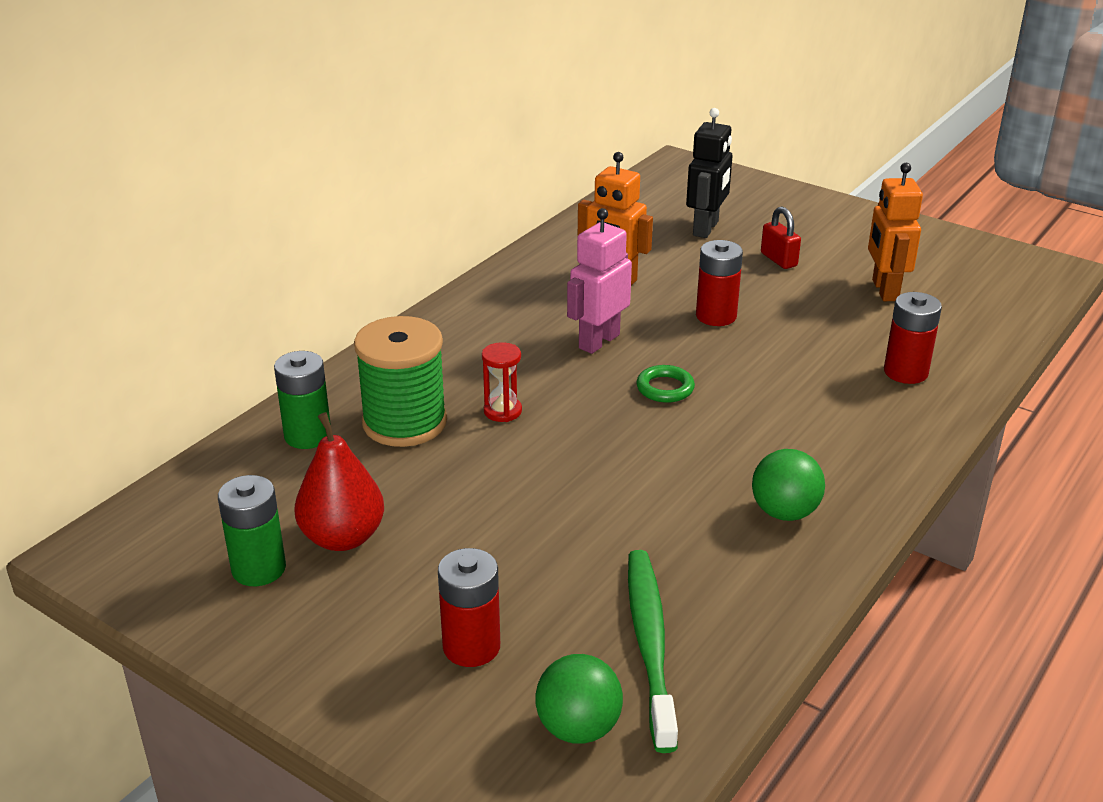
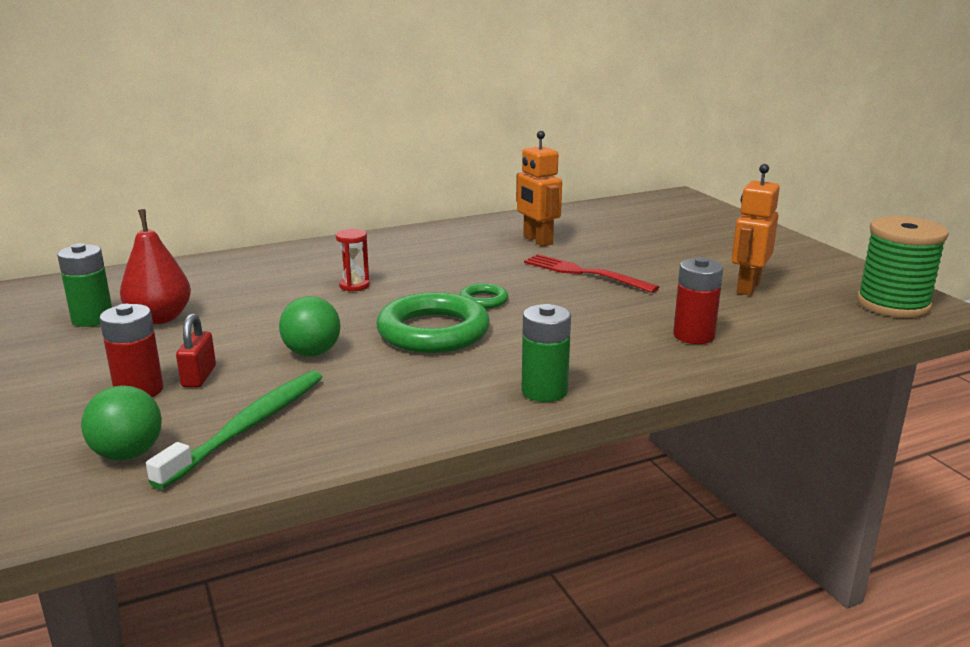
camera: 30 degrees right, 10 degrees down
(308, 435) = (221, 269): green battery -> green battery (544, 391)
(404, 422) = (286, 277): green spool -> green spool (893, 304)
(598, 341) = (475, 267): pink robot -> none
(669, 450) = (433, 332): none -> green ring
(706, 228) = (648, 229): black robot -> none
(716, 316) = (583, 273): red battery -> red fork
(778, 260) = (681, 255): red padlock -> red padlock (199, 376)
(784, 512) = (464, 386): green ball -> green ball (312, 353)

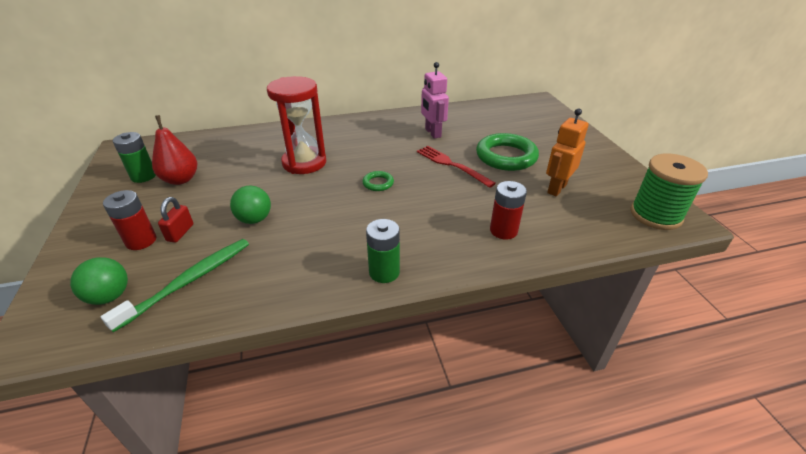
camera: 10 degrees right, 15 degrees up
(354, 286) = (304, 163): red hourglass -> red hourglass, size x2.32
(433, 332) = (335, 208): green ring -> green ring (506, 156)
(537, 240) = (432, 133): orange robot -> pink robot

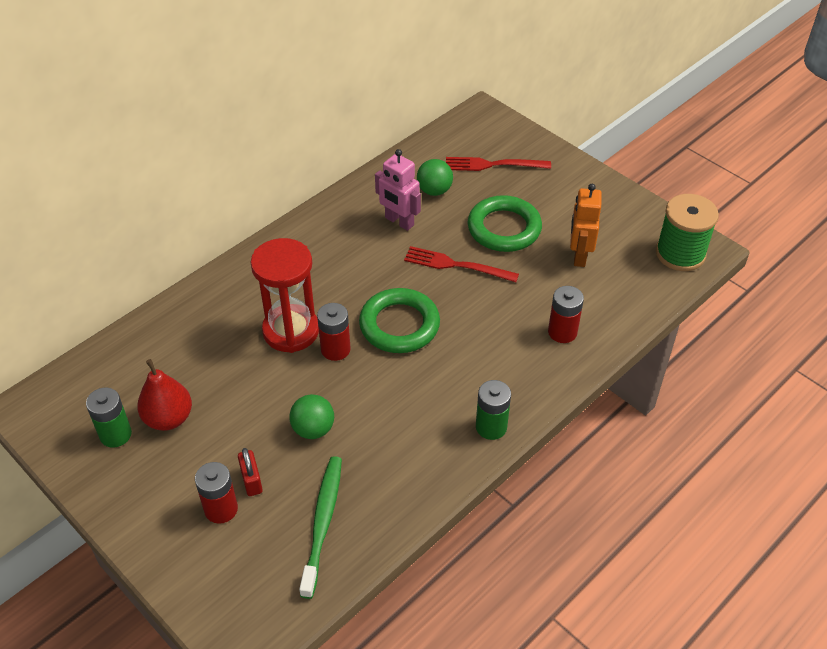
camera: 30 degrees left, 10 degrees up
(109, 296) = (264, 574): green ball -> green ball (434, 191)
(321, 181) = (335, 349): none -> red battery
(378, 183) = (399, 325): green ring -> green ring, size x2.13
(525, 124) = (492, 165): none -> red fork

